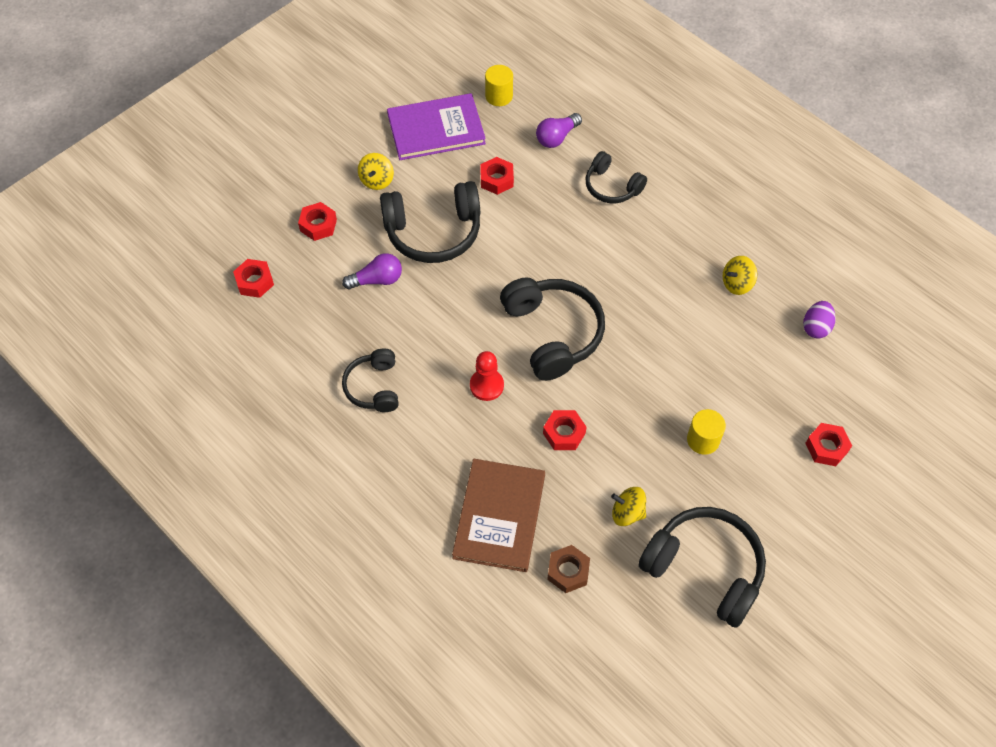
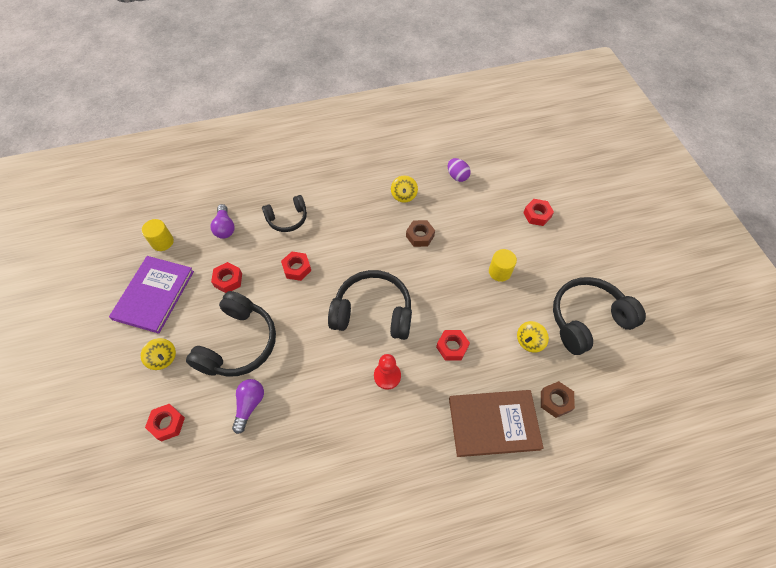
camera: 60 degrees left, 0 degrees up
(255, 282) = (180, 505): red nut -> red nut (297, 268)
(374, 387) = (340, 457): black headphones -> none
(499, 516) = (493, 423): brown book -> brown book turned 45 degrees counterclockwise
(690, 330) = (420, 236): none -> brown nut

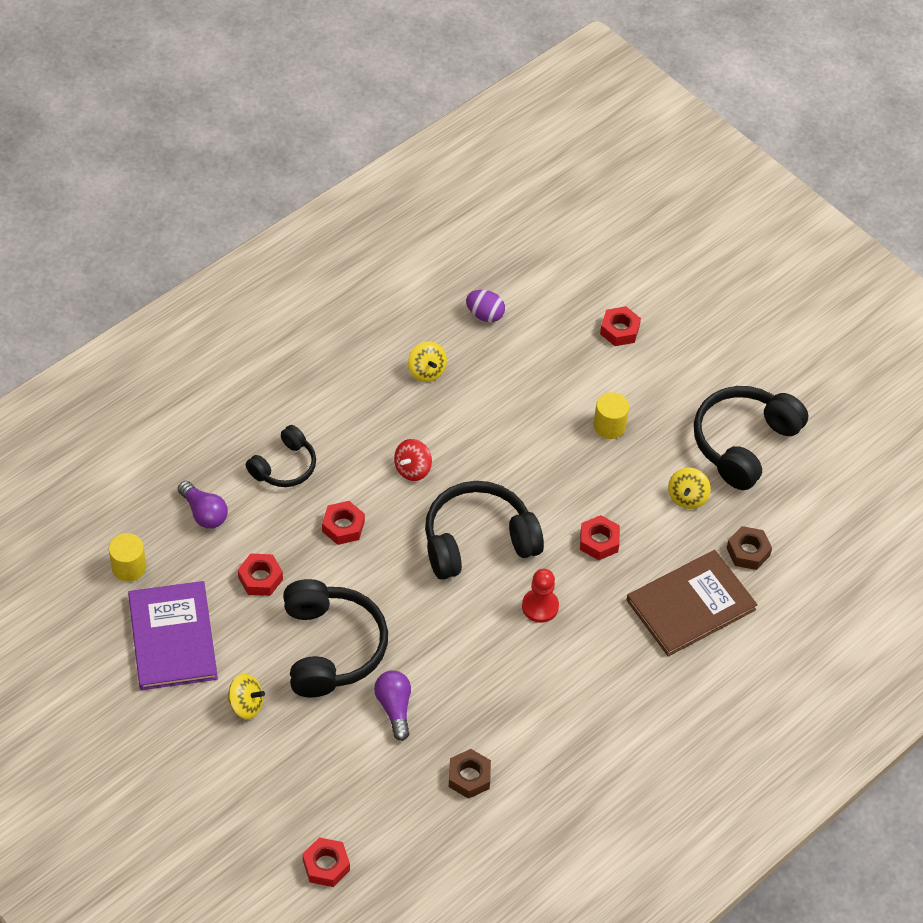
camera: 30 degrees left, 5 degrees down
(167, 424) = (308, 770): red nut -> red nut (326, 865)
(360, 250) = (412, 469): none -> red spinning top
(420, 236) = (481, 419): brown nut -> brown nut (469, 777)

